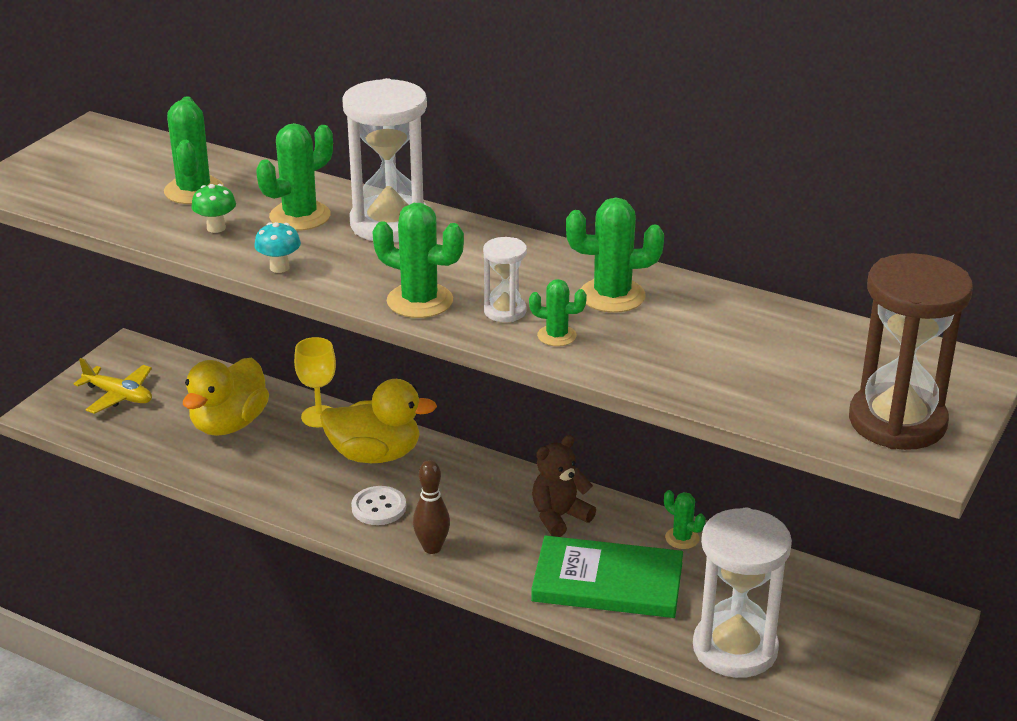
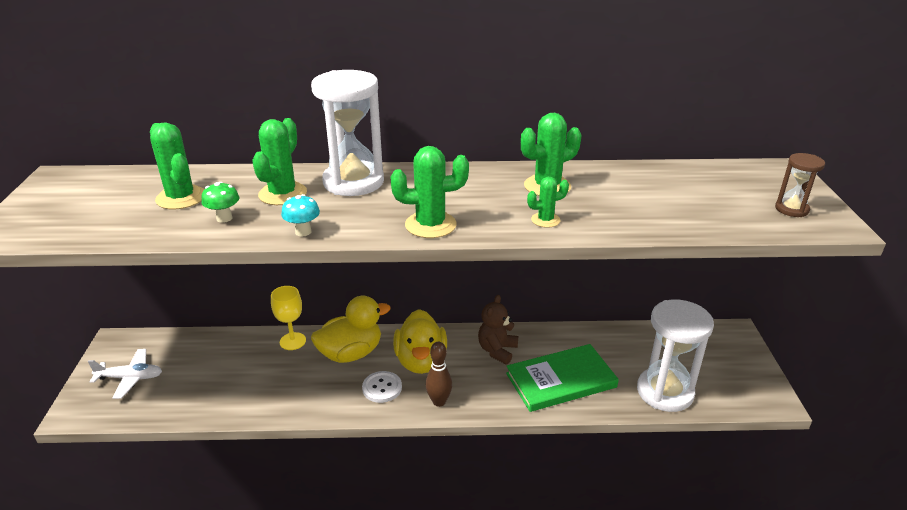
camera: 30 degrees left, 0 degrees up
(119, 396) = (130, 378): yellow plane -> white plane
(229, 424) = (232, 369): yellow duck -> yellow duck (421, 361)
(505, 311) = (494, 214): white hourglass -> none
(682, 538) = (575, 336): green cactus -> none
(897, 422) = (791, 209): brown hourglass -> brown hourglass, size x0.49

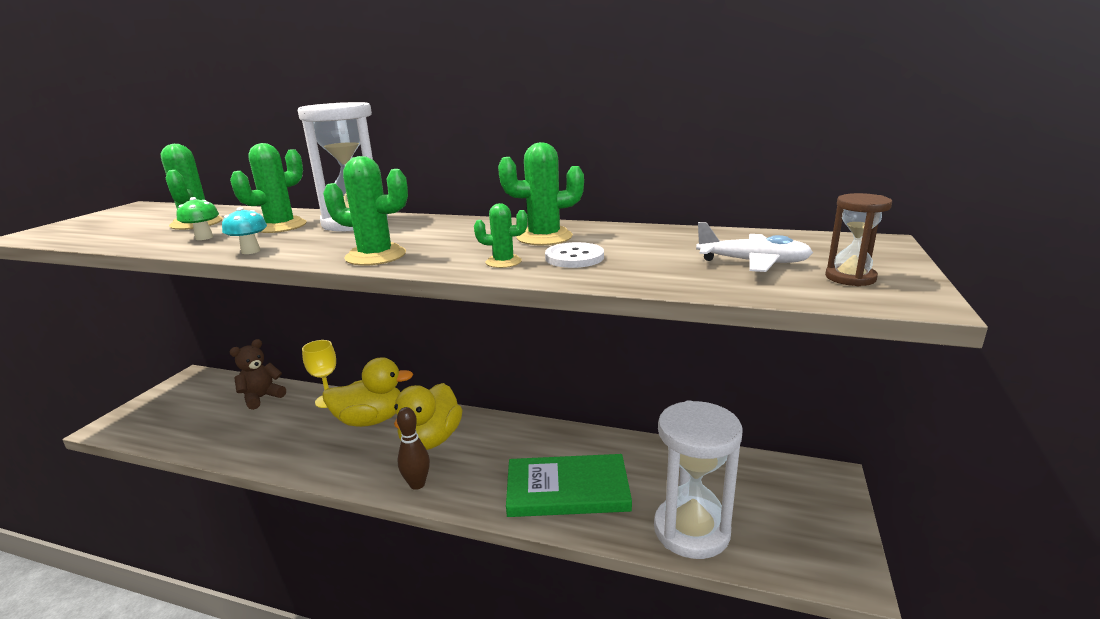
camera: 20 degrees right, 10 degrees down
(130, 378) = (174, 407): white plane -> white plane (753, 262)
(382, 388) = (372, 458): white button -> white button (574, 257)
(497, 350) = (517, 444): brown teddy bear -> brown teddy bear (262, 397)

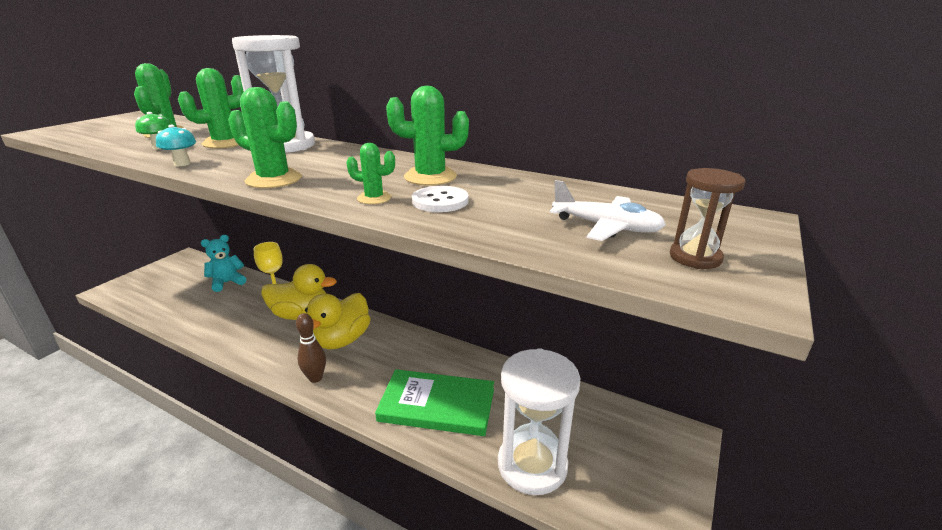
camera: 10 degrees right, 5 degrees up
(262, 397) = (227, 282): brown teddy bear -> turquoise teddy bear

